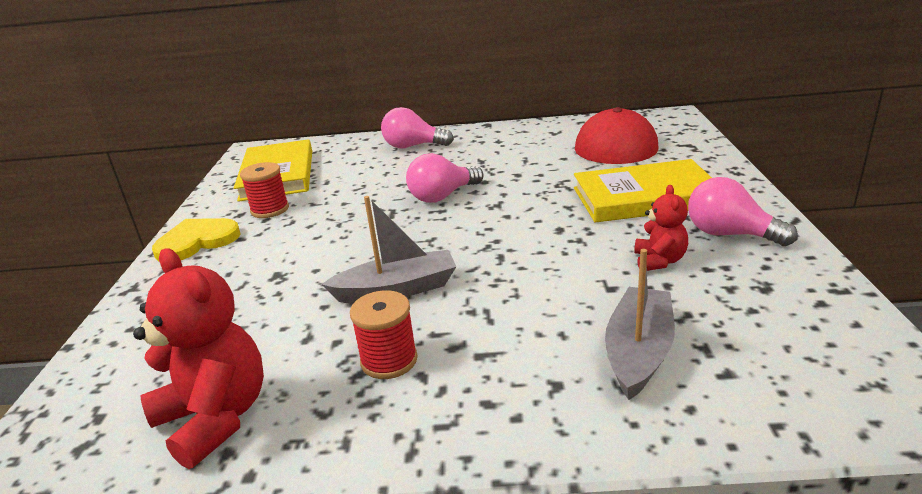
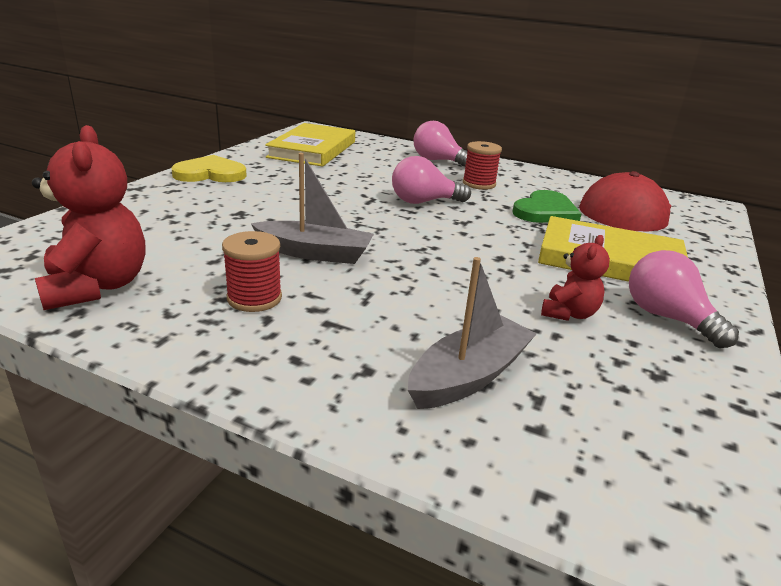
camera: 20 degrees right, 0 degrees up
(270, 210) = (282, 170): red spool -> red spool (479, 184)
(554, 168) = (545, 211): none -> green heart

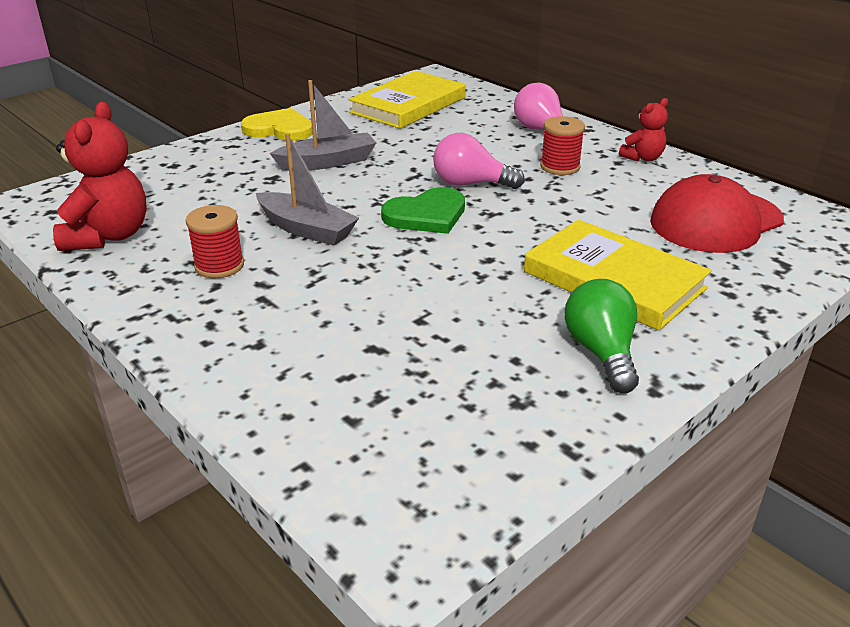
camera: 25 degrees right, 5 degrees up
(469, 376) = (337, 366): grey boat -> grey boat (328, 162)
(545, 211) = (604, 211): green heart -> green heart (426, 215)
(568, 313) = (496, 329): red teddy bear -> red teddy bear (643, 158)
(667, 318) = (601, 352): pink light bulb -> green light bulb

